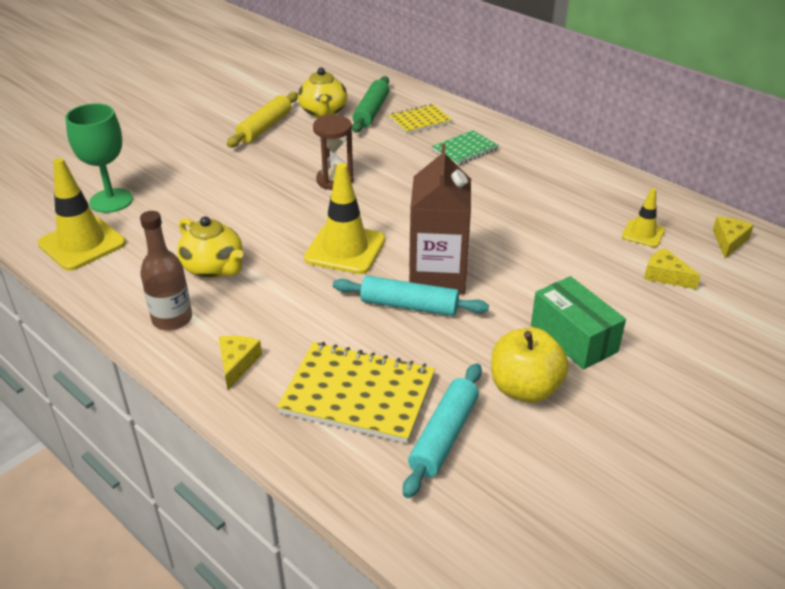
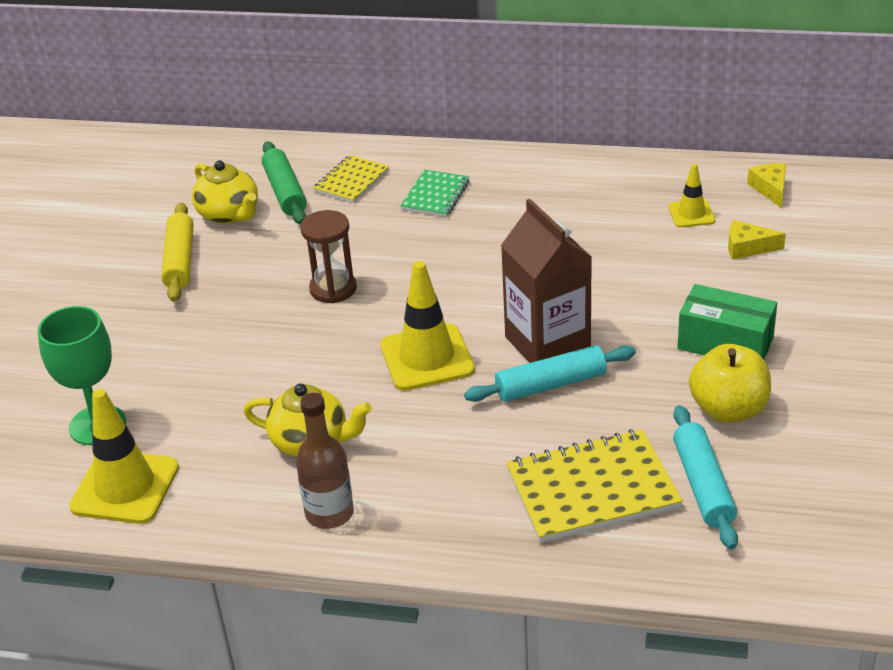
camera: 30 degrees left, 0 degrees up
(237, 363) = (447, 521): yellow cheese -> none

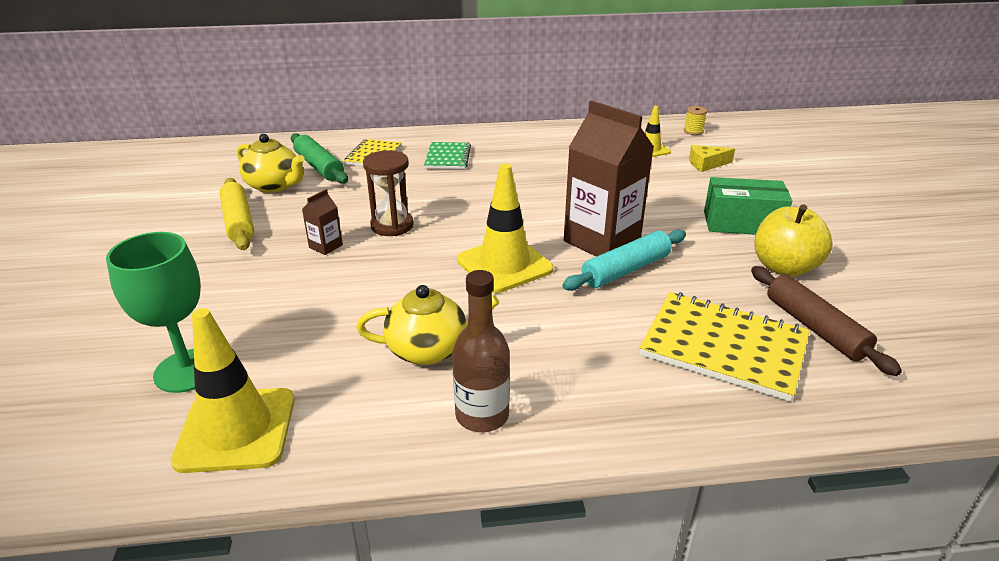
camera: 20 degrees left, 5 degrees down
(256, 306) = (326, 246): none -> brown carton
(592, 489) = (723, 347): yellow notebook -> yellow notebook turned 60 degrees clockwise
(703, 485) = (815, 328): turquoise rolling pin -> brown rolling pin
(770, 189) = (693, 131): yellow cheese -> yellow spool

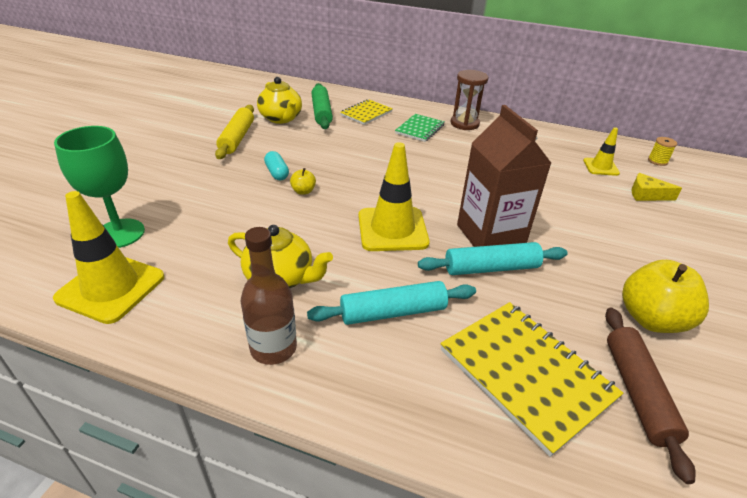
camera: 25 degrees right, 5 degrees up
(326, 246) = (277, 173): brown carton -> turquoise capsule
(375, 256) = (303, 191): none -> yellow apple
(392, 226) = (335, 171): brown hourglass -> brown hourglass (464, 124)
(570, 340) = (393, 312): none -> turquoise rolling pin
(742, 223) = (640, 261): green box -> none

